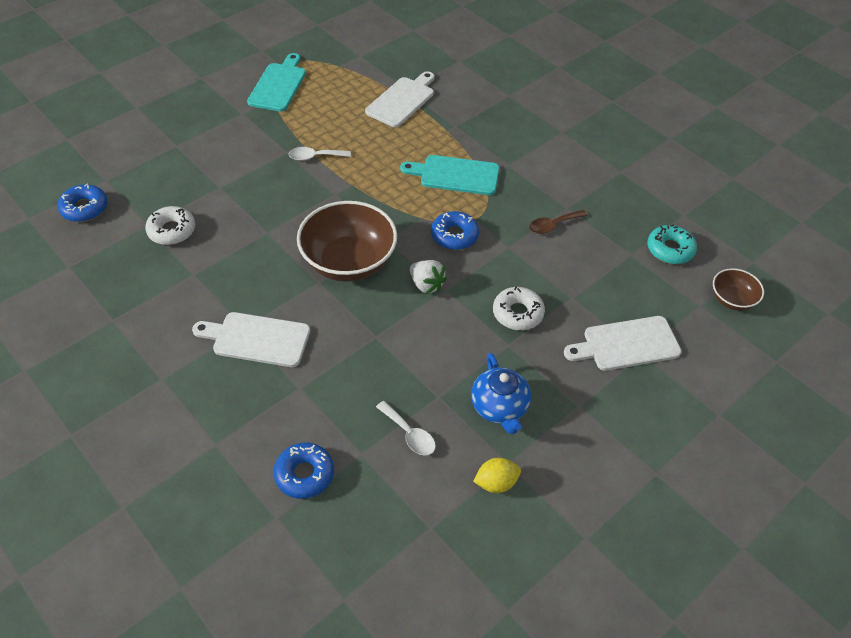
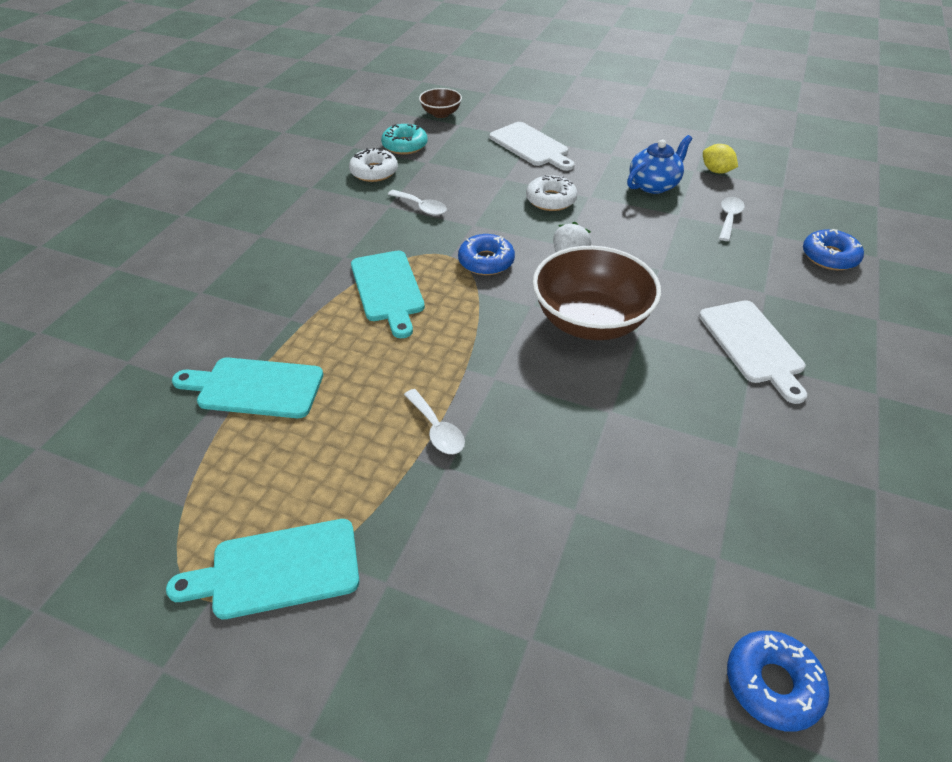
camera: 115 degrees left, 5 degrees down
(172, 230) = (699, 518): white donut -> white donut (374, 172)
(402, 100) = (255, 388): white cutting board -> turquoise cutting board
(553, 225) = (421, 207): brown spoon -> white spoon

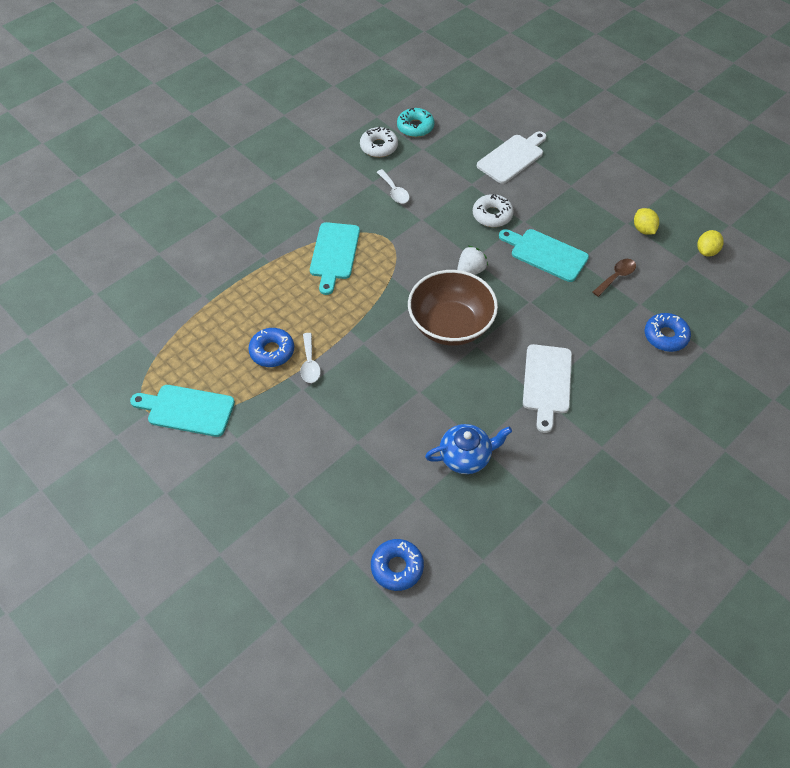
camera: 25 degrees right, 10 degrees up
(255, 388) = (221, 297): turquoise cutting board -> turquoise cutting board (545, 254)
(441, 114) = (462, 101): brown bowl -> none
(486, 261) = (411, 254): blue donut -> blue donut (272, 351)
(531, 146) = (512, 157): white cutting board -> white cutting board turned 120 degrees counterclockwise
(654, 185) = (582, 227): blue teapot -> blue teapot (466, 456)
(729, 218) = (616, 277): white spoon -> brown spoon
(792, 172) = (706, 251): none -> yellow lemon

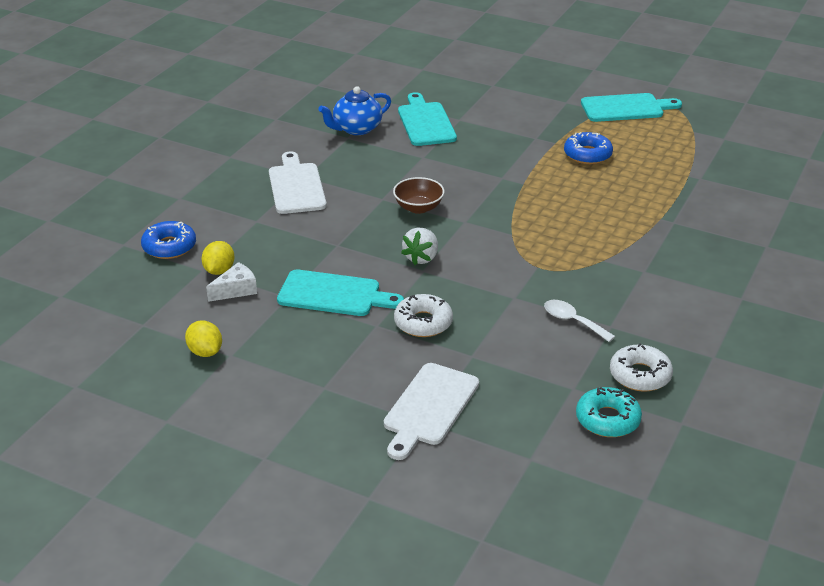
camera: 160 degrees right, 20 degrees down
(310, 364) = (543, 154): white spoon -> none
(334, 254) = (594, 240): turquoise cutting board -> turquoise cutting board (425, 122)
(397, 567) = (384, 71): blue donut -> none
(450, 325) = (418, 208): brown bowl -> brown bowl, size x0.50
(616, 277) = (236, 290): brown spoon -> white cheese
(706, 251) = (113, 344): yellow lemon -> yellow lemon (219, 270)

